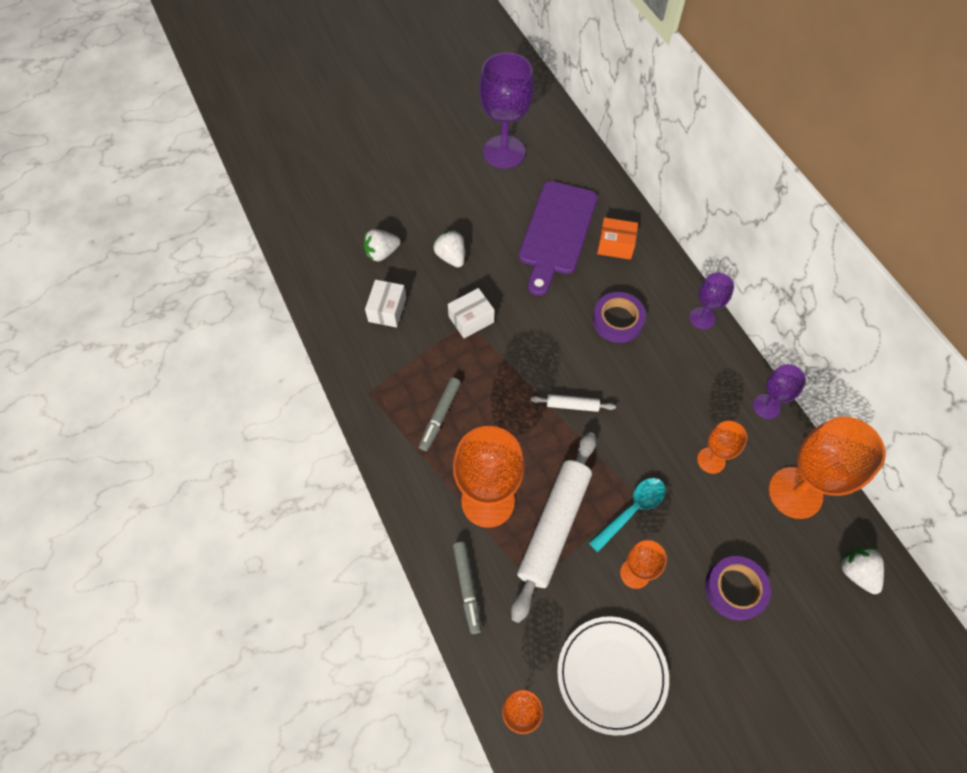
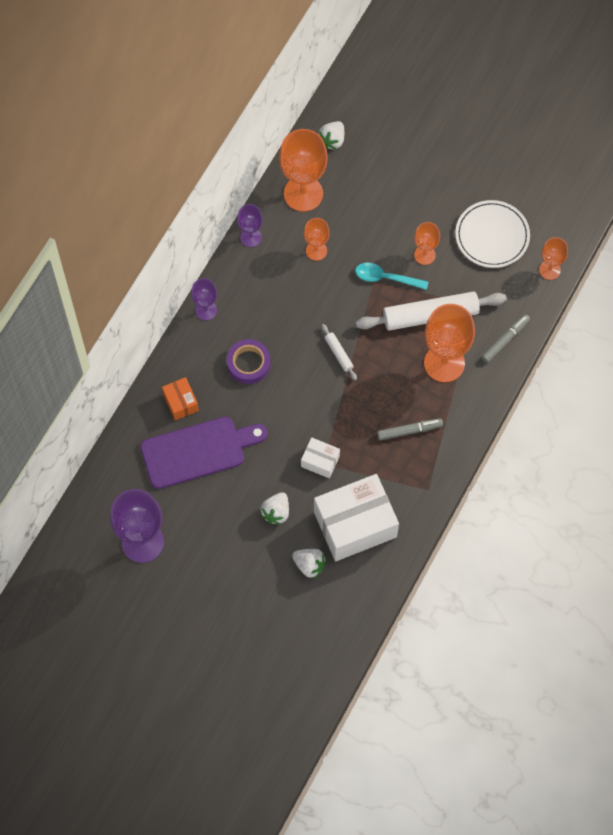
camera: 125 degrees left, 5 degrees up
(387, 310) = (355, 524): white box -> white box, size x2.12
(735, 589) = (392, 198): purple tape -> none

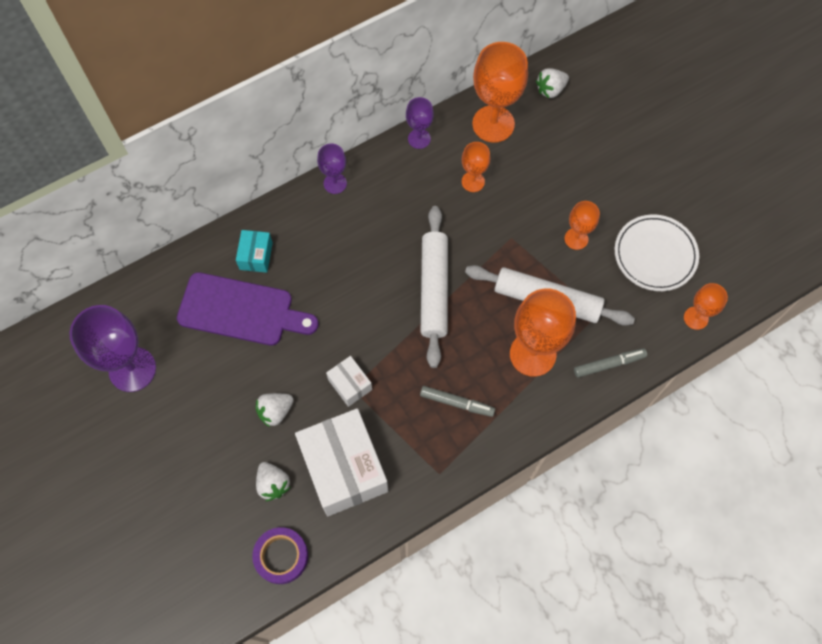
camera: 30 degrees right, 0 degrees up
(181, 402) = (256, 256): orange box -> turquoise box
(248, 363) = (342, 253): purple tape -> purple tape (281, 556)
(338, 354) = (434, 289): white rolling pin -> white rolling pin, size x2.25
(355, 524) = (344, 468): white box -> white box turned 60 degrees clockwise
(386, 278) = (524, 241): turquoise spoon -> none

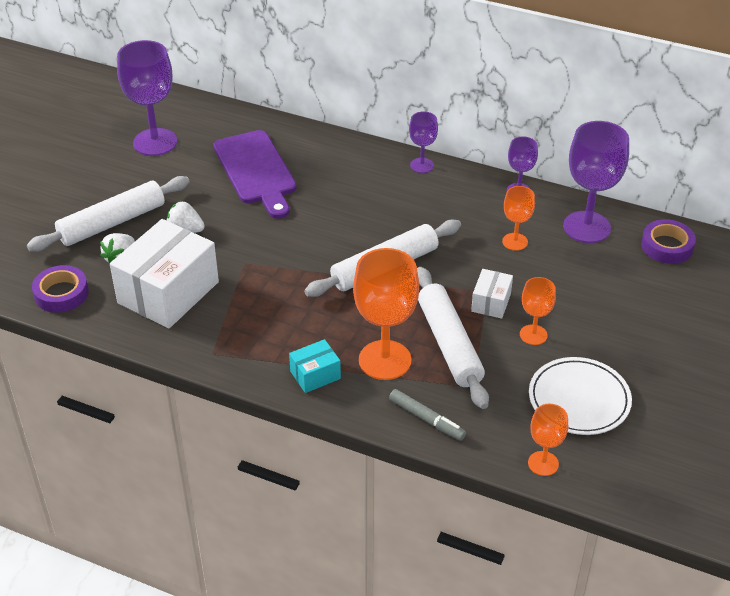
camera: 55 degrees right, 25 degrees down
(219, 466) = (112, 223): none -> white rolling pin
(256, 256) = (311, 156): turquoise box -> turquoise box (315, 375)
(350, 384) = (247, 260): white box -> white box (491, 302)
(457, 403) = (289, 333): grey marker -> none
(493, 124) = (586, 227): orange goblet -> purple goblet
(550, 89) = (667, 246): white strawberry -> purple tape

